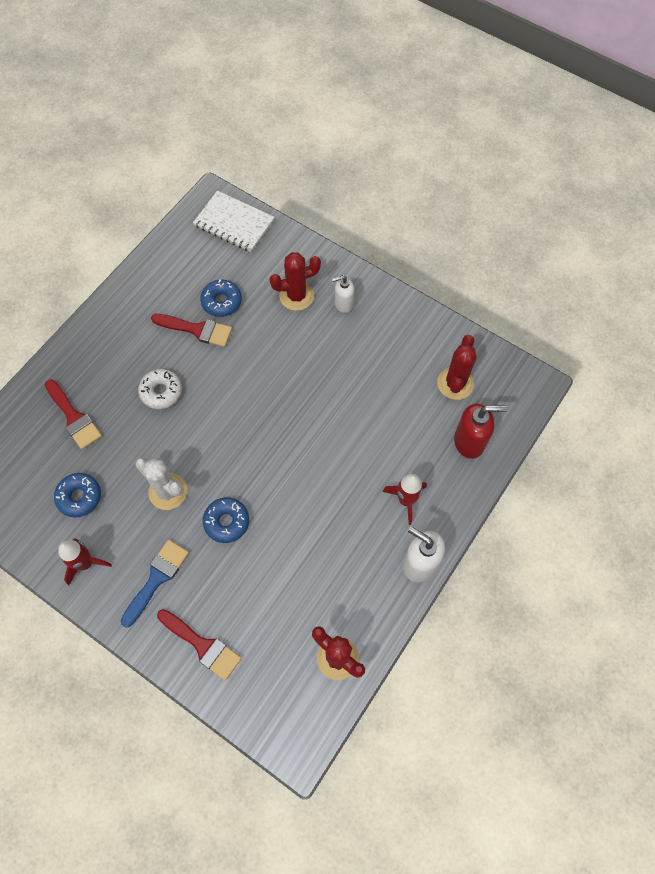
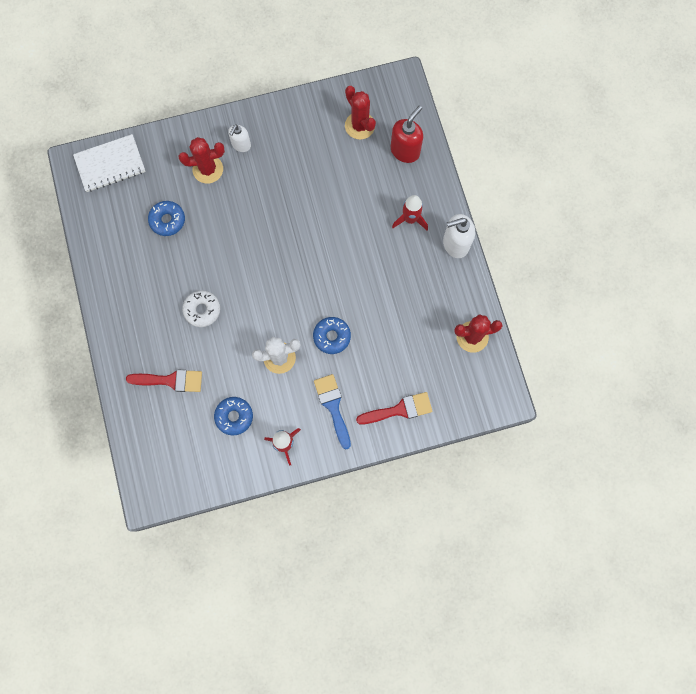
camera: 50 degrees left, 10 degrees up
(197, 330) = (175, 252): red brush -> none
(296, 296) = (208, 169): red cactus -> red cactus turned 60 degrees clockwise

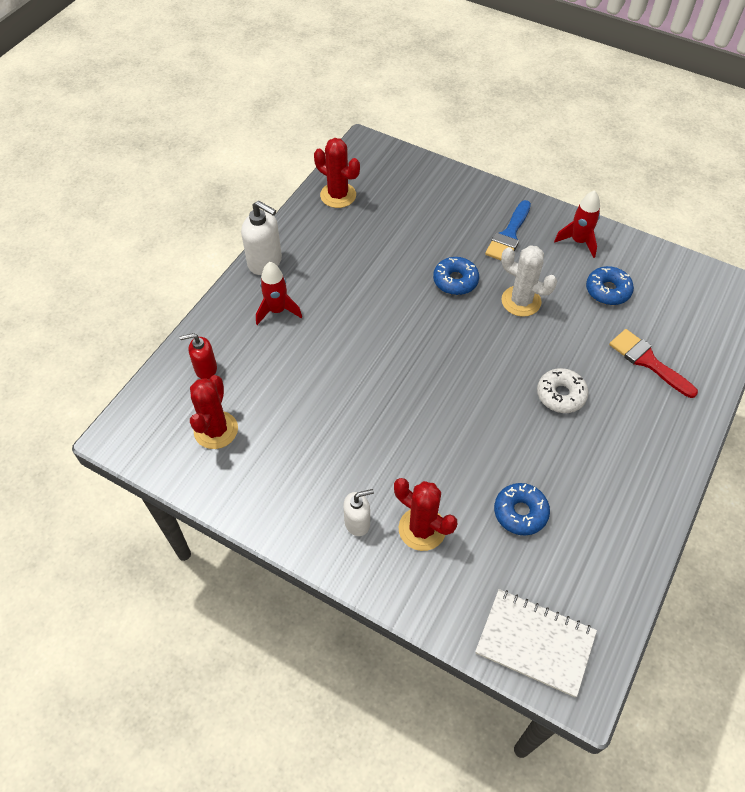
camera: 135 degrees left, 20 degrees down
(399, 409) = (454, 195): red brush -> none
(405, 150) = (205, 369): red soap dispenser -> red soap dispenser, size x0.64

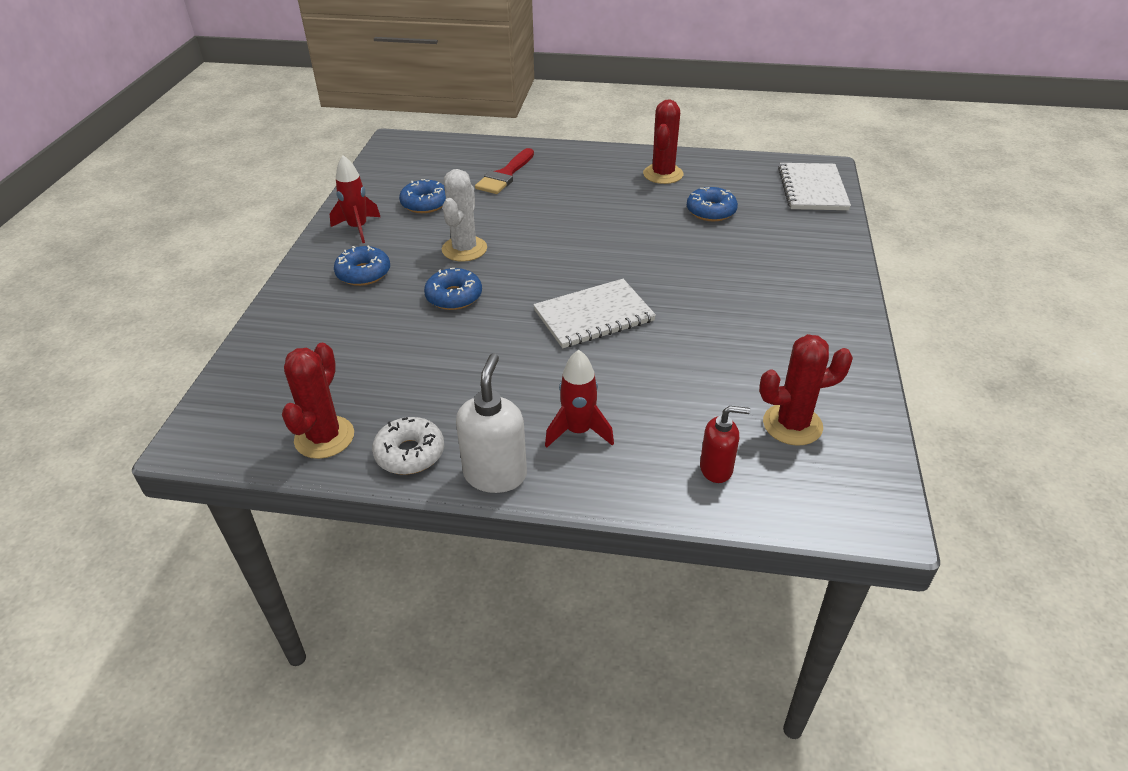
camera: 110 degrees left, 15 degrees down
(205, 369) = (716, 469): red soap dispenser -> red soap dispenser turned 60 degrees counterclockwise
(357, 523) = (802, 291): white soap dispenser -> none
(392, 358) = (594, 316): none -> white notebook
(422, 529) = (773, 255): red cactus -> red cactus (663, 174)
(509, 235) = (363, 273): blue brush -> blue donut
(561, 395) = (572, 210): white donut -> white donut (410, 453)

